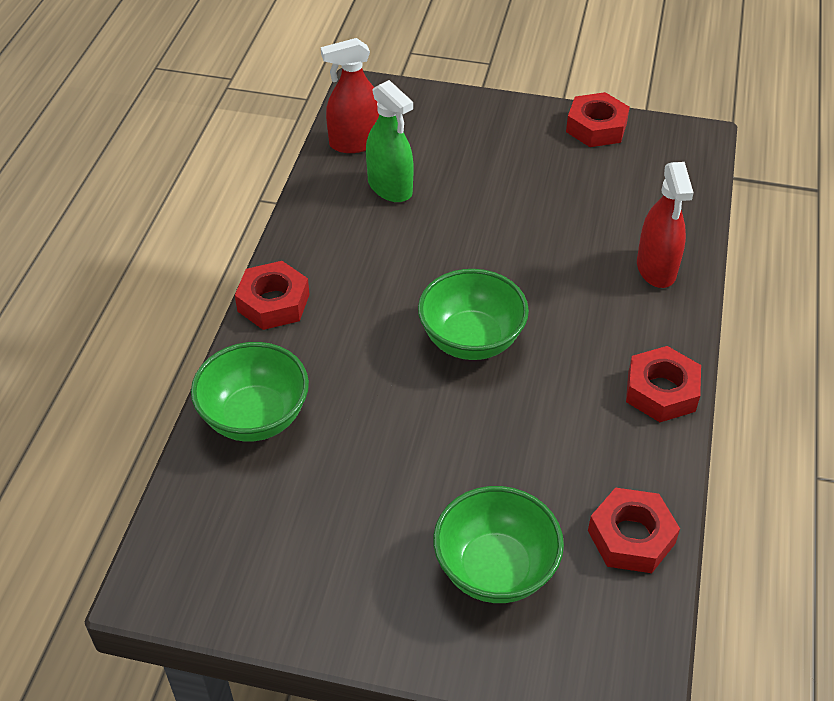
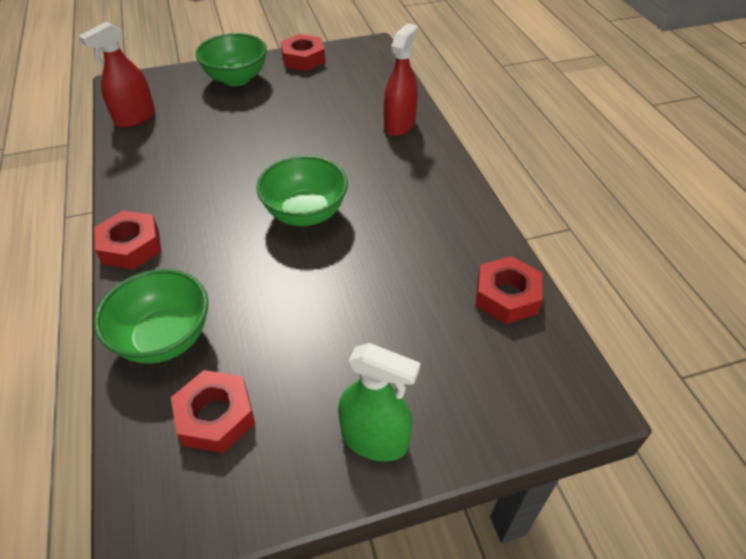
camera: 30 degrees left, 0 degrees up
(390, 187) = (180, 137): green spray bottle -> green spray bottle (374, 439)
(495, 569) = (431, 364): green bowl -> green bowl (236, 79)
(656, 269) = (399, 125): red spray bottle -> red spray bottle turned 120 degrees counterclockwise
(661, 391) = (456, 195): red nut -> red nut (216, 416)

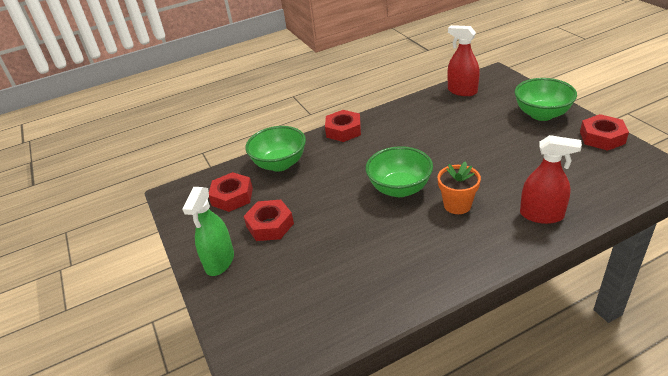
camera: 85 degrees right, 10 degrees down
(359, 174) = (457, 205): none -> orange flower pot
(506, 296) = (348, 315): red nut -> red nut (270, 225)

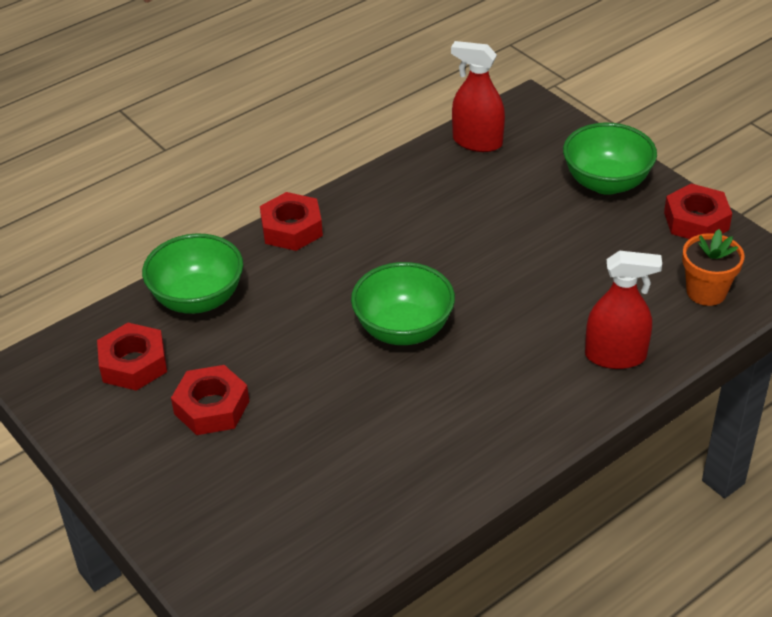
camera: 15 degrees left, 5 degrees up
(220, 261) = (148, 473): green spray bottle -> none
(457, 205) = (494, 350): orange flower pot -> orange flower pot (706, 292)

